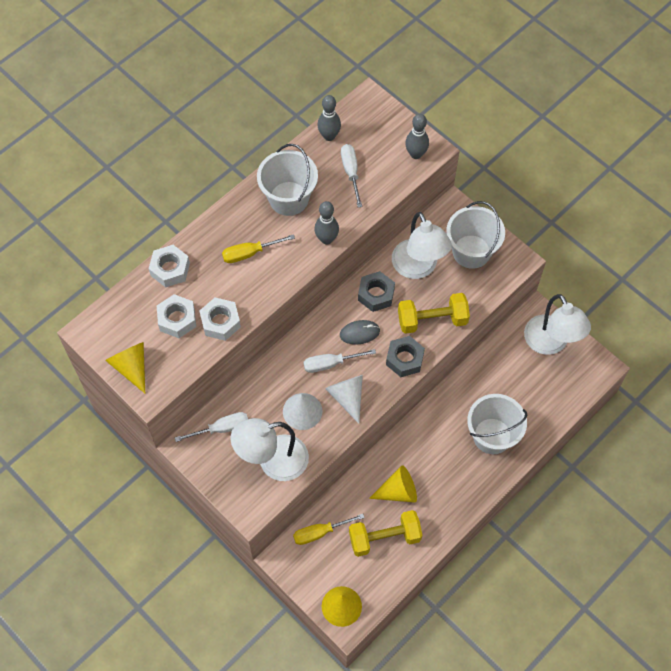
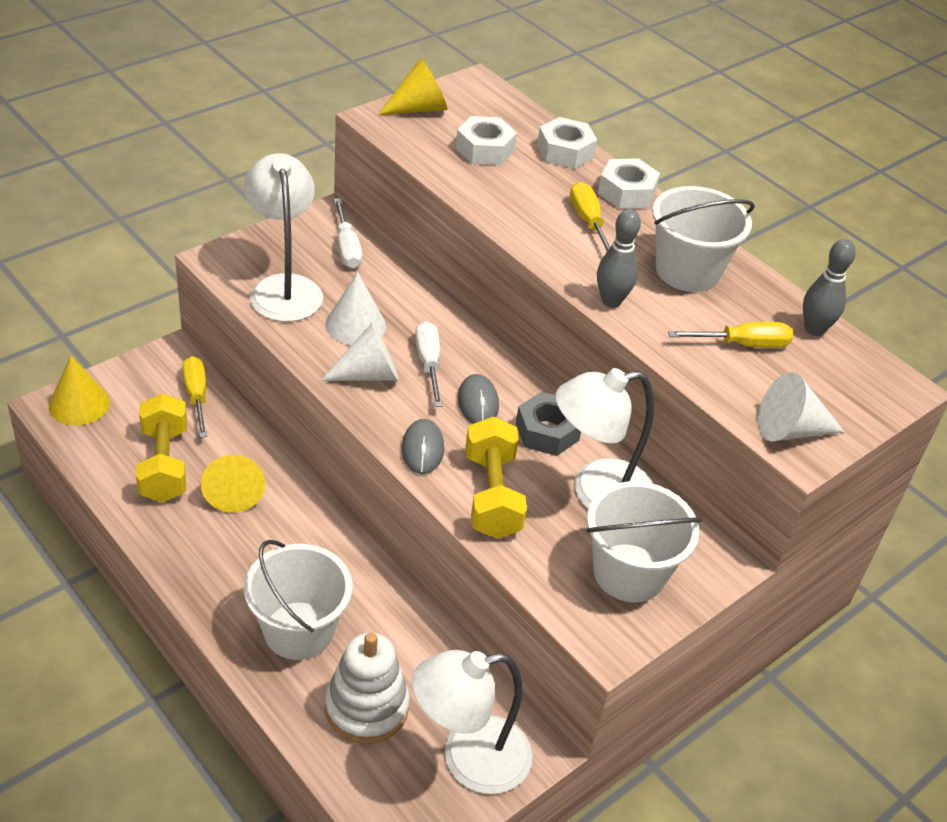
camera: 90 degrees right, 20 degrees down
(220, 322) = (475, 184): white nut -> white nut (626, 192)
(351, 172) = (743, 344): white screwdriver -> yellow screwdriver
(404, 359) = (422, 449): grey nut -> grey mouse
(416, 154) = (790, 430): grey bowling pin -> white cone
(532, 394) = (366, 707): none -> white stacking toy

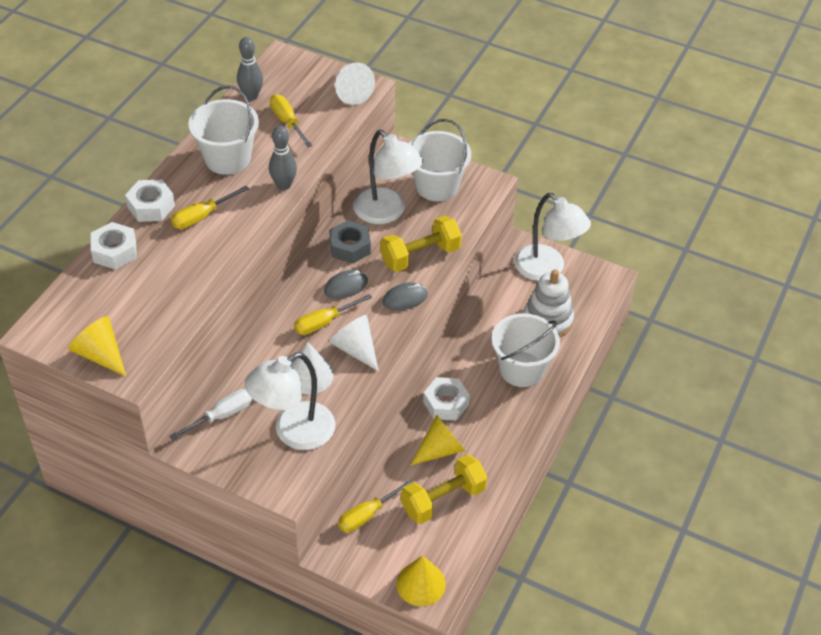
camera: 110 degrees left, 5 degrees up
(428, 363) = (324, 322): white screwdriver -> yellow screwdriver
(485, 149) = (139, 296): white nut -> white nut (446, 403)

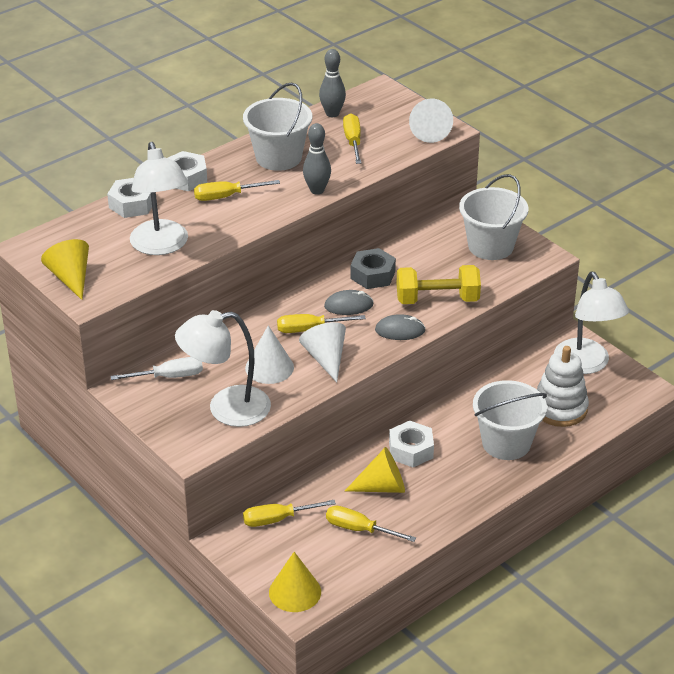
camera: 25 degrees right, 10 degrees down
(386, 213) = (426, 256): white lamp -> white lamp (161, 246)
(443, 499) = (359, 529): yellow dumbbell -> yellow screwdriver

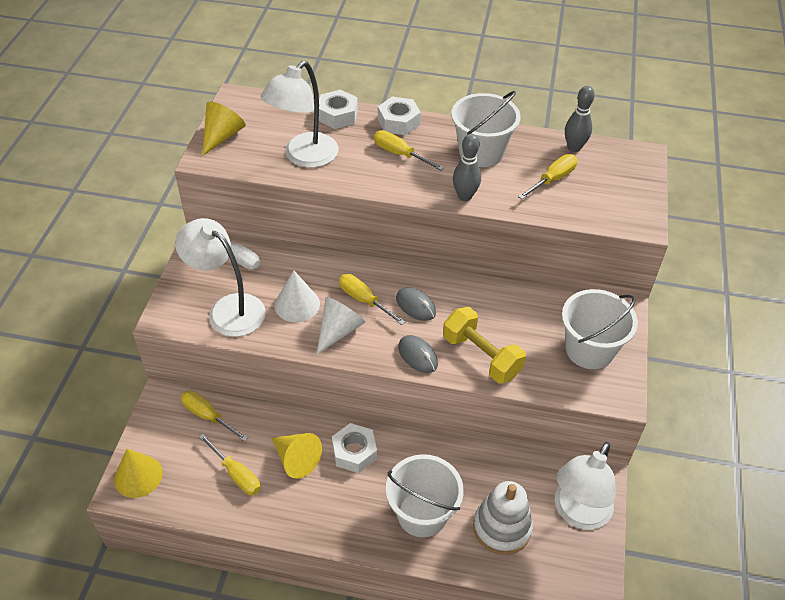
camera: 50 degrees right, 10 degrees up
(359, 529) = (236, 474): yellow screwdriver -> yellow screwdriver turned 150 degrees clockwise
(372, 275) = (468, 297): grey nut -> none
(429, 131) = (624, 214): white cone -> none

